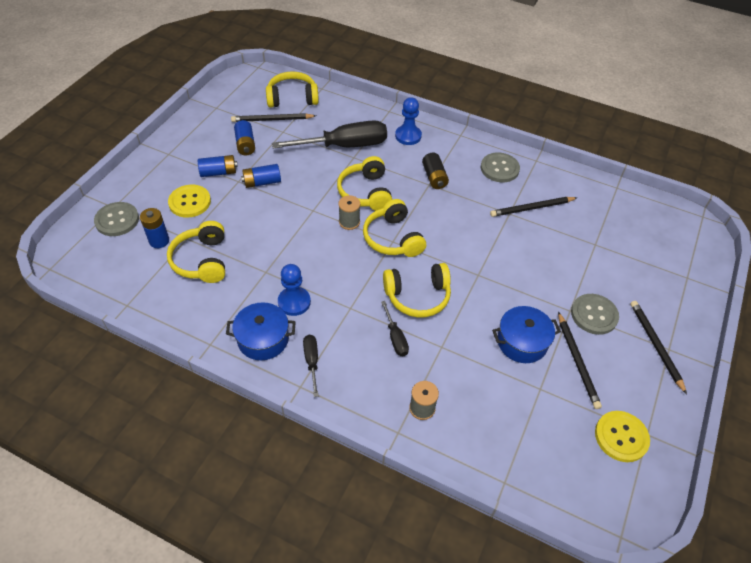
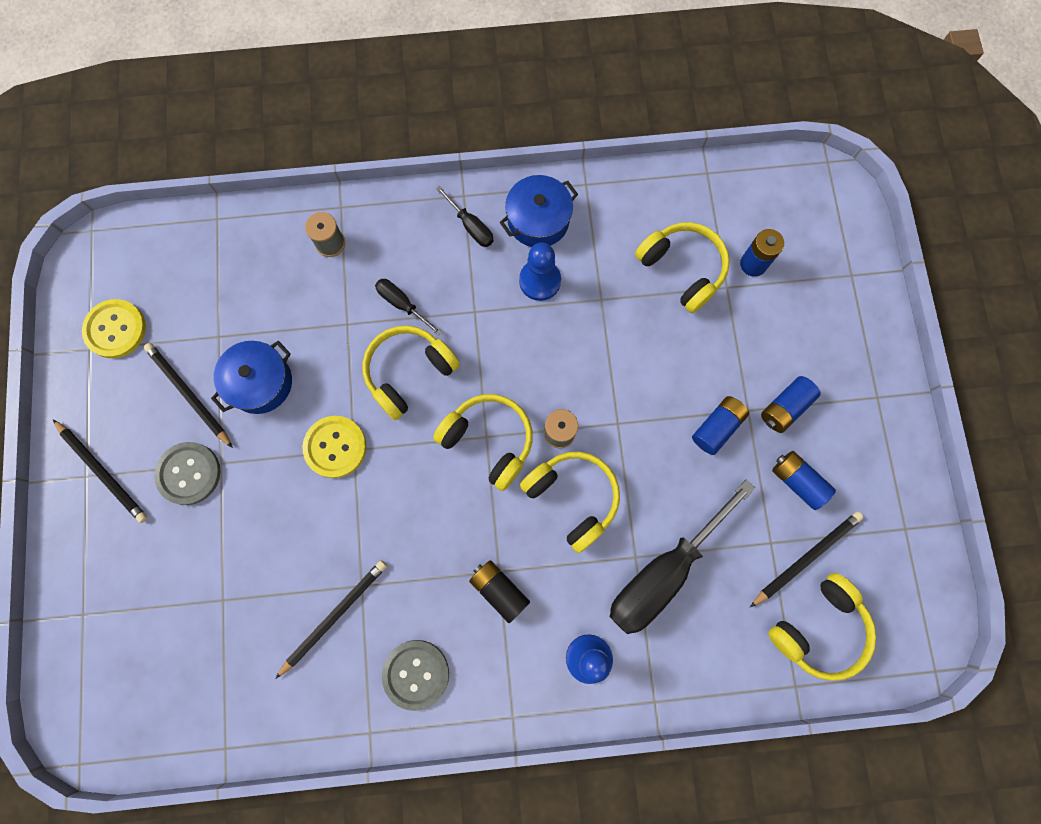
camera: 150 degrees right, 25 degrees up
(117, 220) = (827, 260): grey button -> none
(190, 202) = (773, 338): yellow button -> yellow button (335, 447)

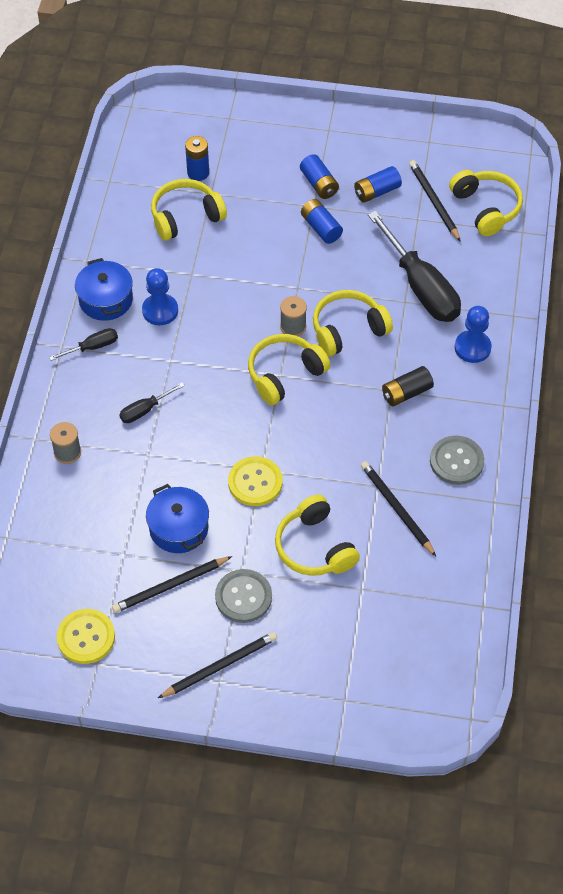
camera: 75 degrees left, 20 degrees down
(408, 372) = (207, 417): yellow headphones -> yellow headphones (314, 547)

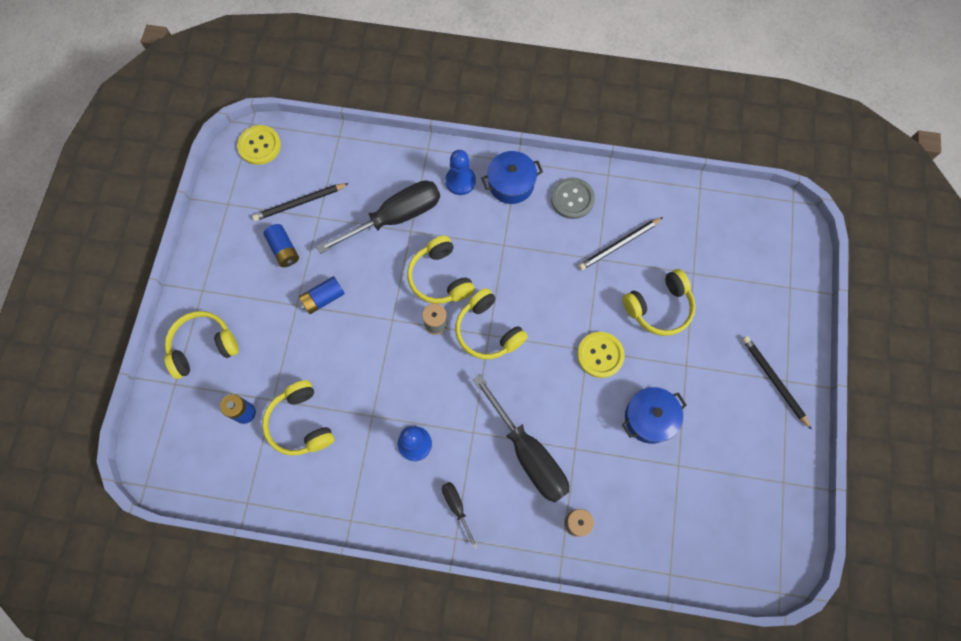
camera: 90 degrees left, 15 degrees up
(86, 637) = (761, 493): yellow button -> yellow button (259, 146)
(106, 300) = (400, 497): blue pot -> blue pot (511, 184)
(145, 410) = (528, 453): black screwdriver -> black screwdriver, size x2.17
(170, 586) = (705, 423): black pencil -> none
(243, 597) = (710, 363): grey button -> none
(319, 184) = (270, 300): blue battery -> none
(406, 393) = (506, 233): black battery -> none
(486, 208) = (310, 162): yellow headphones -> yellow headphones (203, 347)

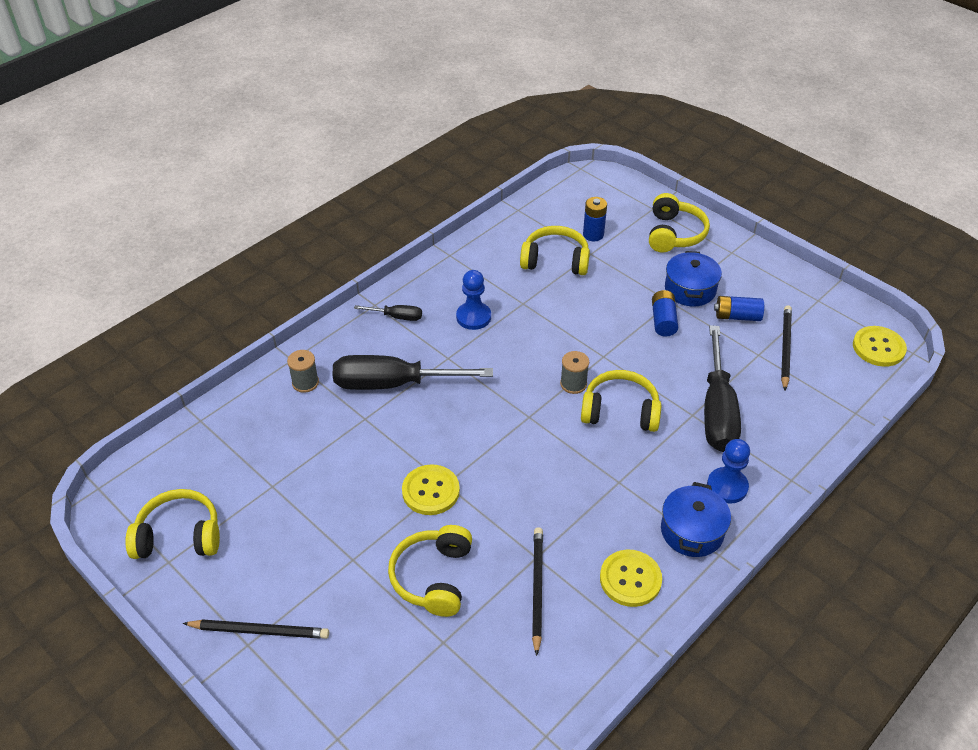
camera: 125 degrees right, 25 degrees down
(488, 331) = (533, 417): yellow headphones -> yellow headphones (179, 536)
(572, 199) = (630, 579): grey button -> yellow button
(649, 418) = (334, 491): blue pot -> blue pot (690, 289)

